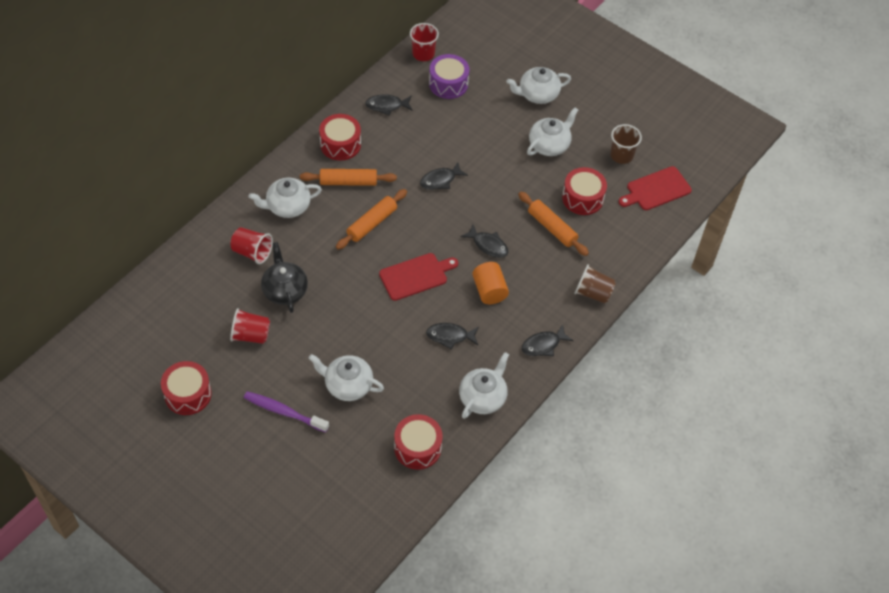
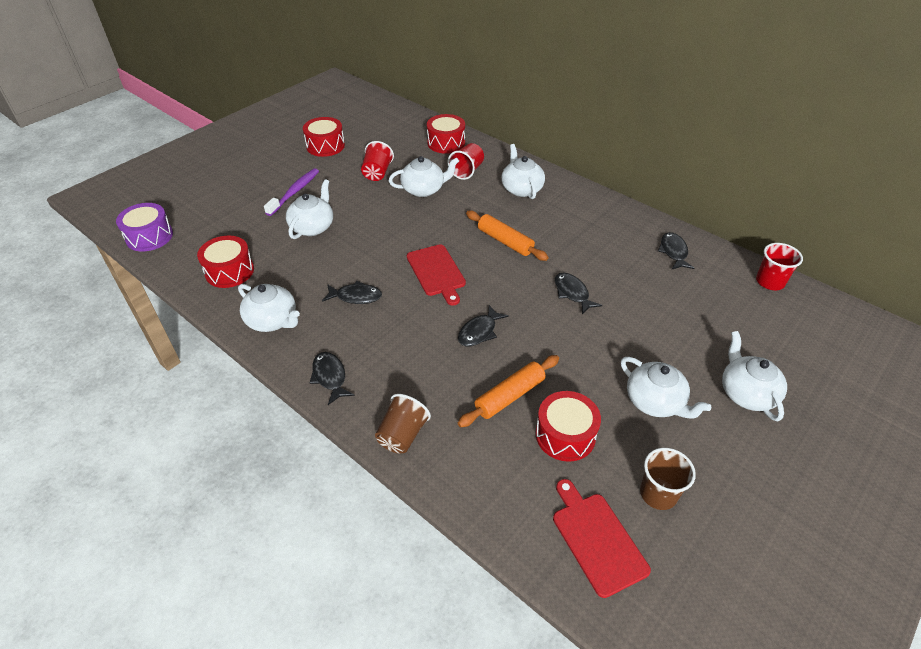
camera: 95 degrees right, 10 degrees down
(285, 290) = (424, 189): black teapot -> white teapot
(340, 144) = (608, 220): red drum -> red drum (446, 143)
(348, 182) = (558, 225): orange rolling pin -> none
(448, 84) = (729, 303): purple drum -> purple drum (149, 236)
(450, 336) = (356, 296): black fish -> black fish turned 90 degrees clockwise
(489, 291) = (413, 330): orange cylinder -> none

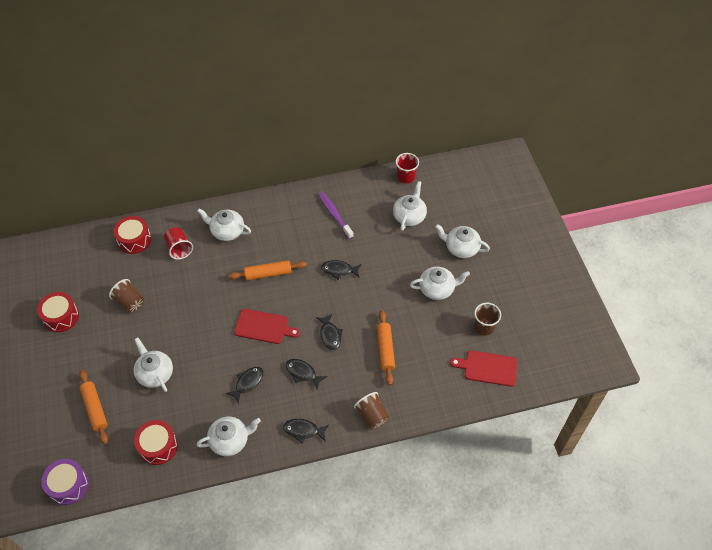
camera: 55 degrees left, 10 degrees up
(244, 211) = (95, 409): none -> orange rolling pin
(295, 192) = (102, 365): purple toothbrush -> purple toothbrush (334, 215)
(377, 173) = (129, 302): red cup -> brown cup
(424, 189) = (175, 285): white teapot -> white teapot (409, 216)
(565, 435) = (427, 341): red drum -> none
(673, 252) = (349, 199): black fish -> black fish (303, 373)

